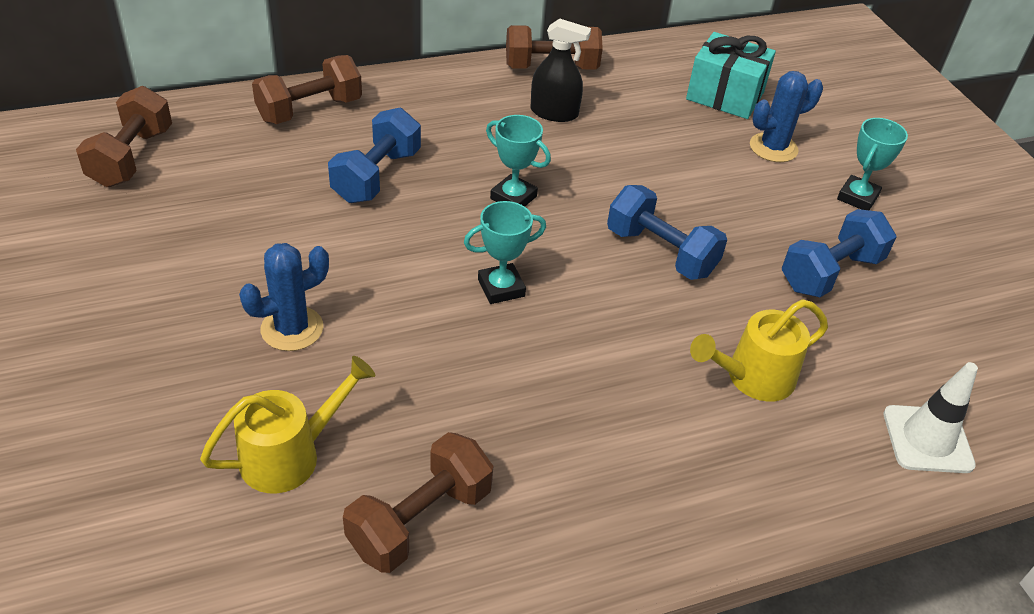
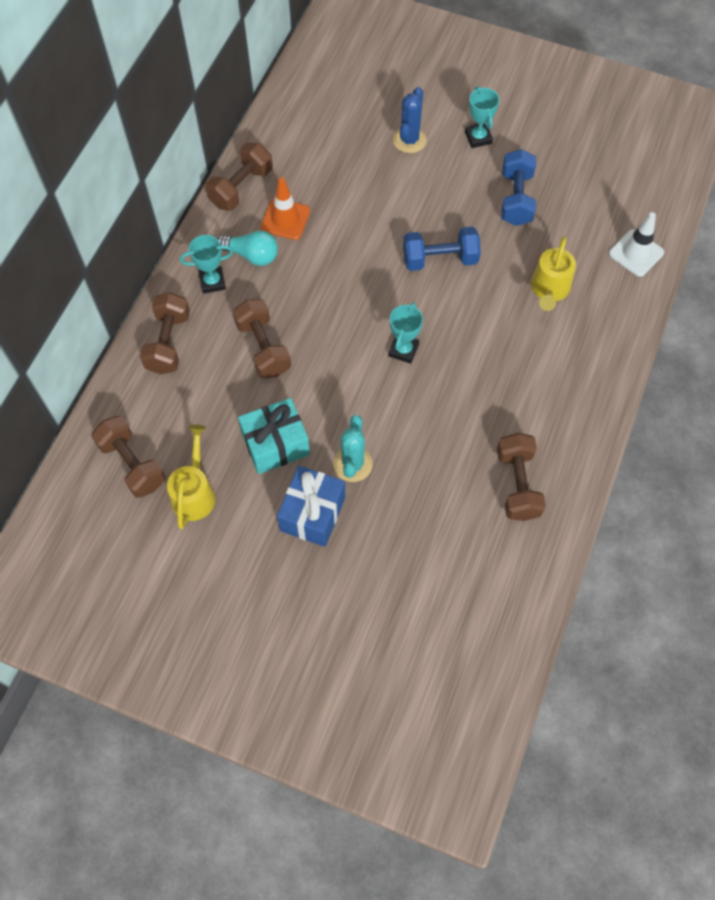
camera: 45 degrees left, 20 degrees up
(186, 330) = (312, 514): none -> blue gift
(291, 454) = (437, 514): yellow watering can -> yellow watering can (194, 492)
(292, 329) = (352, 464): blue cactus -> turquoise cactus
(376, 176) = (263, 348): blue dumbbell -> brown dumbbell
(482, 112) = (252, 255): none -> turquoise light bulb
(513, 197) = (340, 294): turquoise trophy -> turquoise trophy (212, 282)
(554, 113) = (285, 219): black spray bottle -> orange traffic cone
(725, 96) = (347, 123): turquoise gift -> turquoise gift (276, 444)

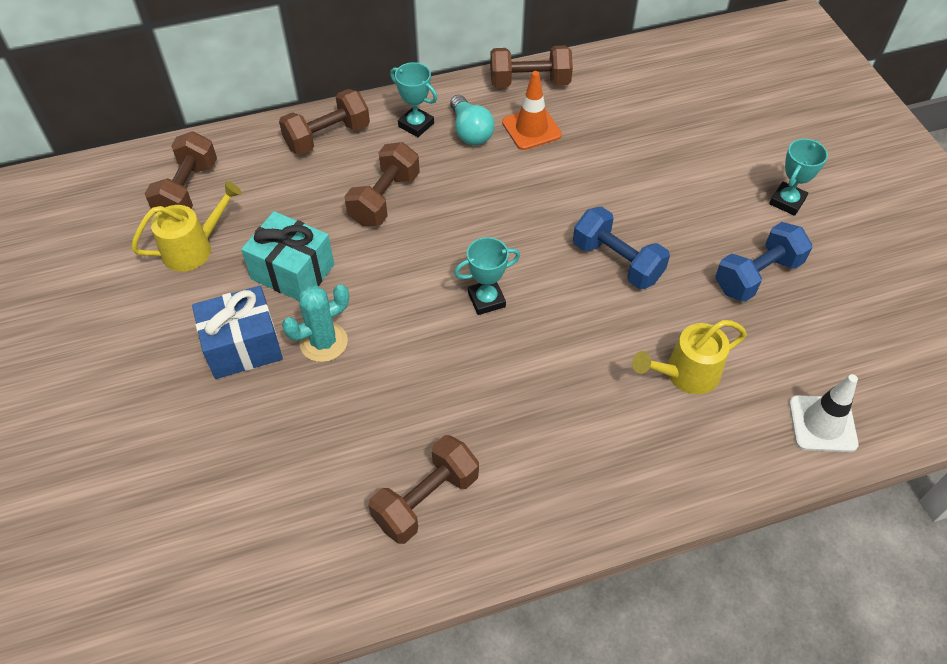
camera: 50 degrees right, 10 degrees down
(409, 140) = (718, 155): blue cactus -> none

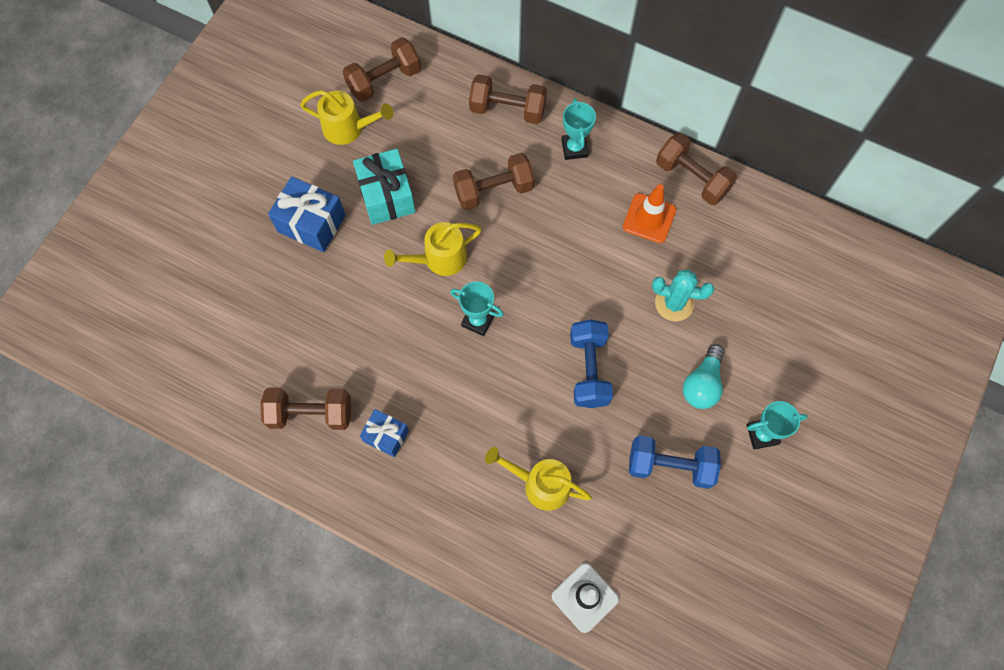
camera: 45 degrees right, 15 degrees up
(323, 342) = (356, 262): turquoise cactus -> turquoise cactus (674, 303)
(397, 282) = (438, 259): none -> yellow watering can
(470, 131) = (605, 185): turquoise light bulb -> turquoise light bulb (702, 384)
(517, 454) = (386, 436): none -> blue gift

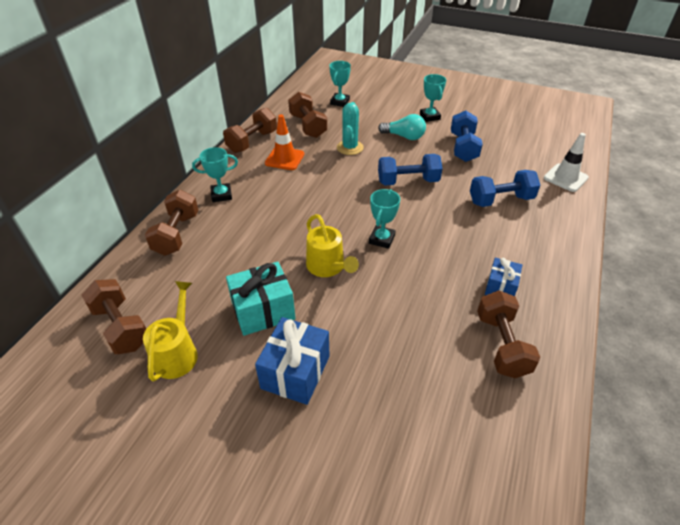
camera: 95 degrees left, 25 degrees down
(493, 190) = (259, 238): brown dumbbell -> brown dumbbell (308, 126)
(540, 484) = (501, 200): yellow watering can -> blue dumbbell
(807, 300) = (339, 102): none -> turquoise trophy

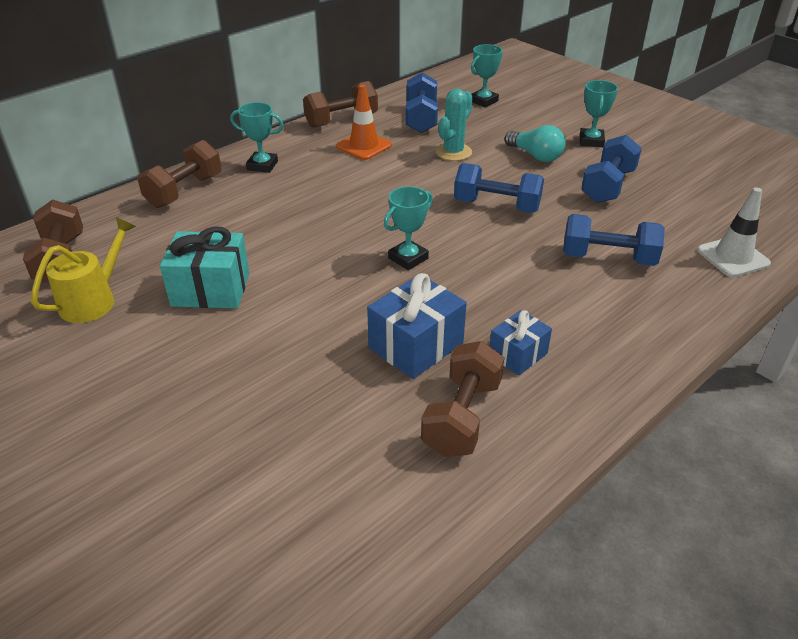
camera: 25 degrees right, 5 degrees down
(295, 372) = (194, 359): blue gift -> blue gift (416, 345)
(308, 126) = (421, 118): brown dumbbell -> blue dumbbell
(328, 267) = (318, 269): yellow watering can -> none

